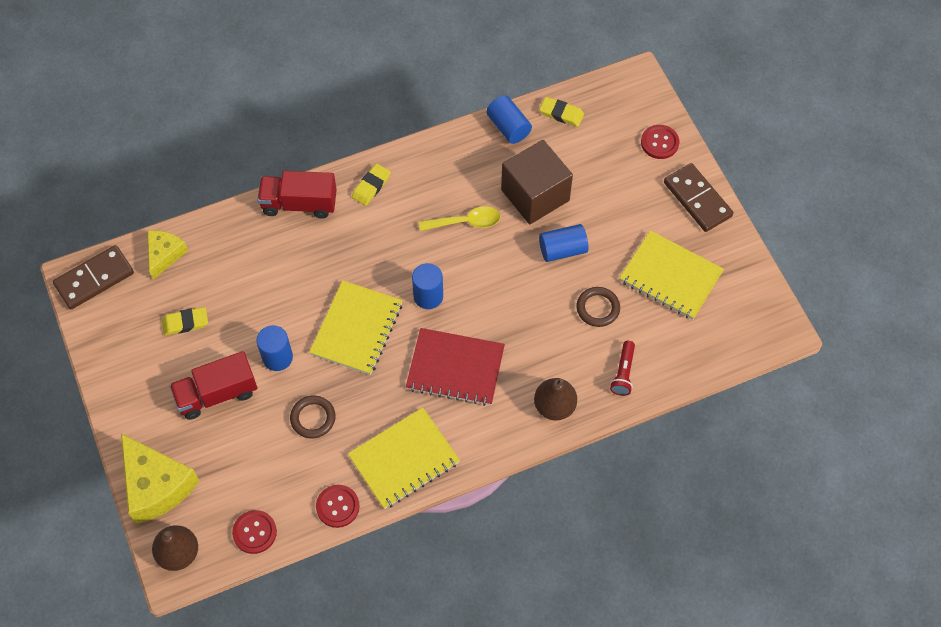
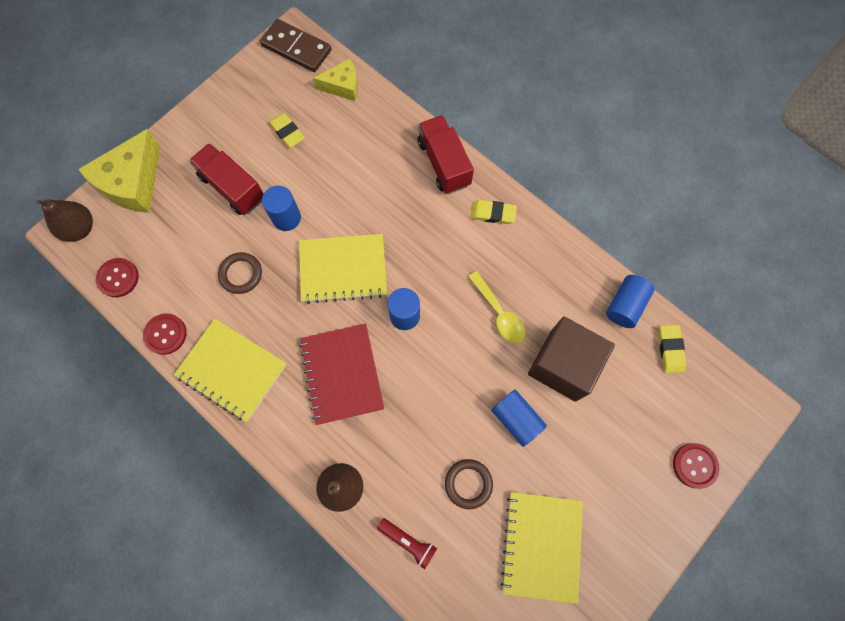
camera: 65 degrees right, 10 degrees up
(623, 373) = (408, 541): red flashlight -> red flashlight turned 135 degrees counterclockwise
(697, 199) = (649, 536): brown domino -> none

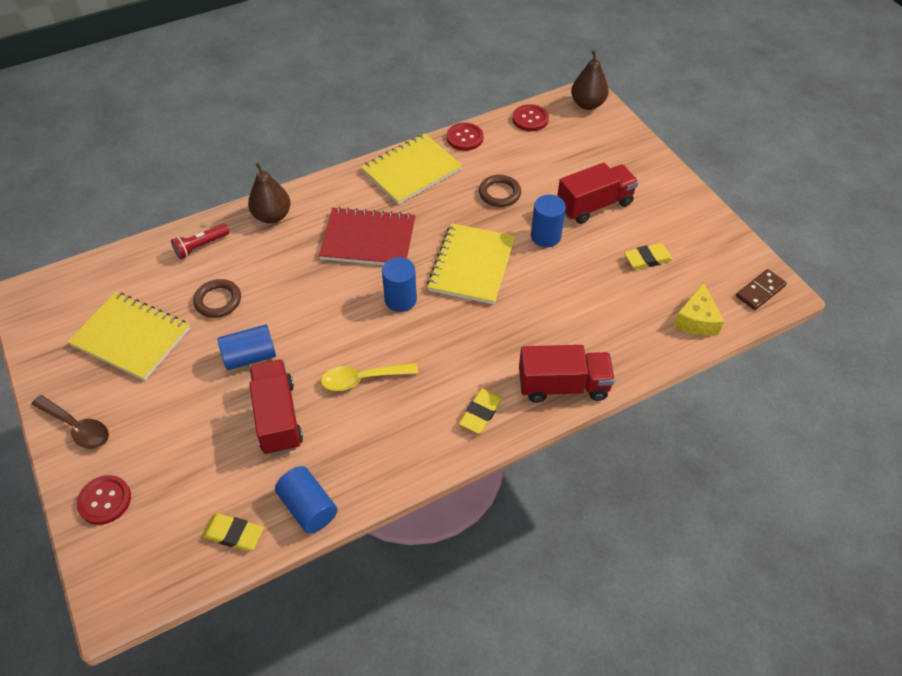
camera: 110 degrees right, 20 degrees down
(133, 183) = (623, 141): yellow cheese -> none
(296, 48) = (760, 291): brown domino -> brown domino, size x0.64
(563, 365) = (278, 417): brown cube -> red truck
(648, 534) = (77, 427): none -> brown spoon

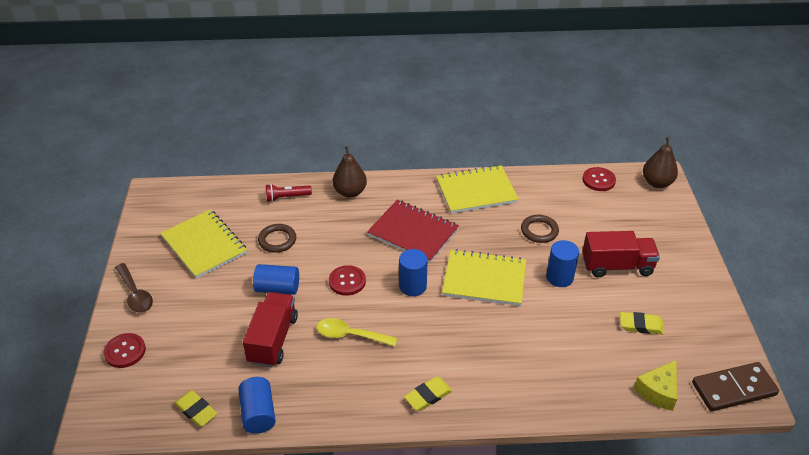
camera: 25 degrees right, 10 degrees down
(464, 138) = (534, 179): red button -> red button (347, 281)
(471, 265) = (484, 279): yellow notebook -> yellow notebook turned 60 degrees clockwise
(563, 386) = (508, 401): red truck -> none
(760, 291) = (733, 389): brown domino -> brown domino, size x1.56

